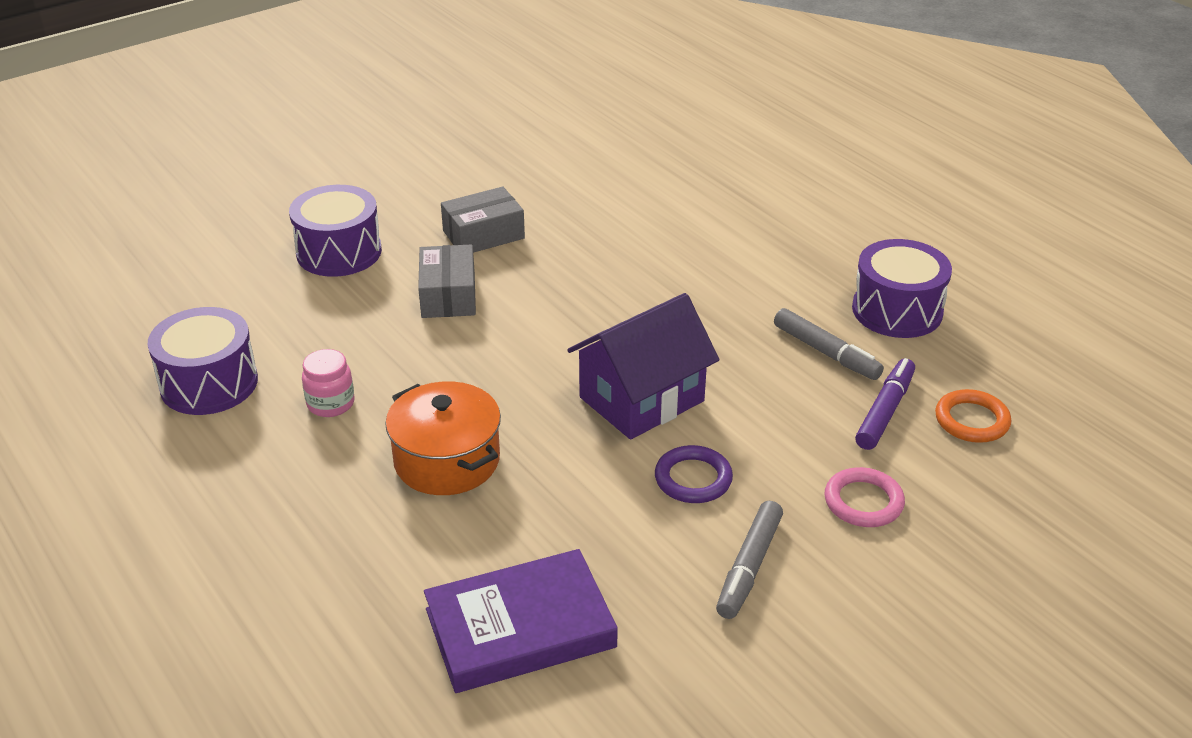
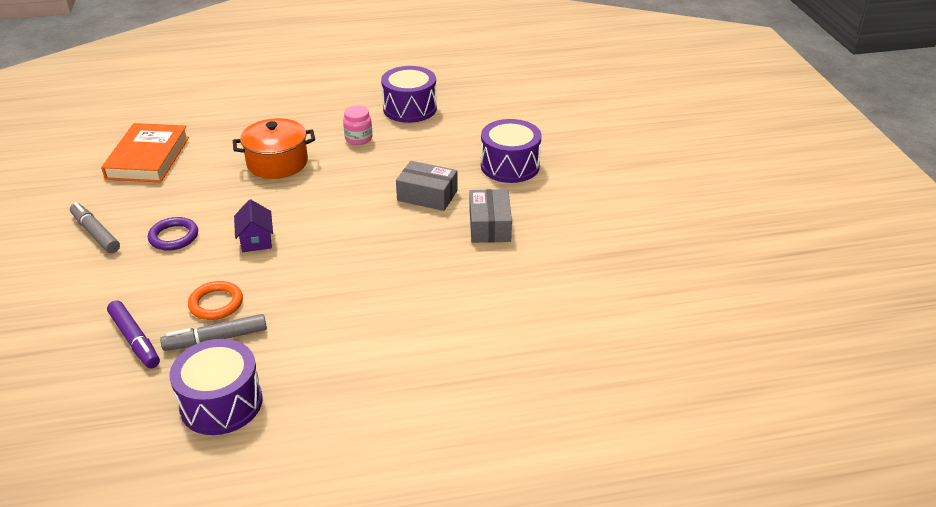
camera: 115 degrees right, 0 degrees up
(520, 628) = (148, 158): purple book -> orange book
(641, 399) = (256, 240): purple house -> purple house, size x0.52
(863, 502) = (82, 293): pink ring -> none
(971, 420) = (80, 379): orange ring -> orange ring (216, 303)

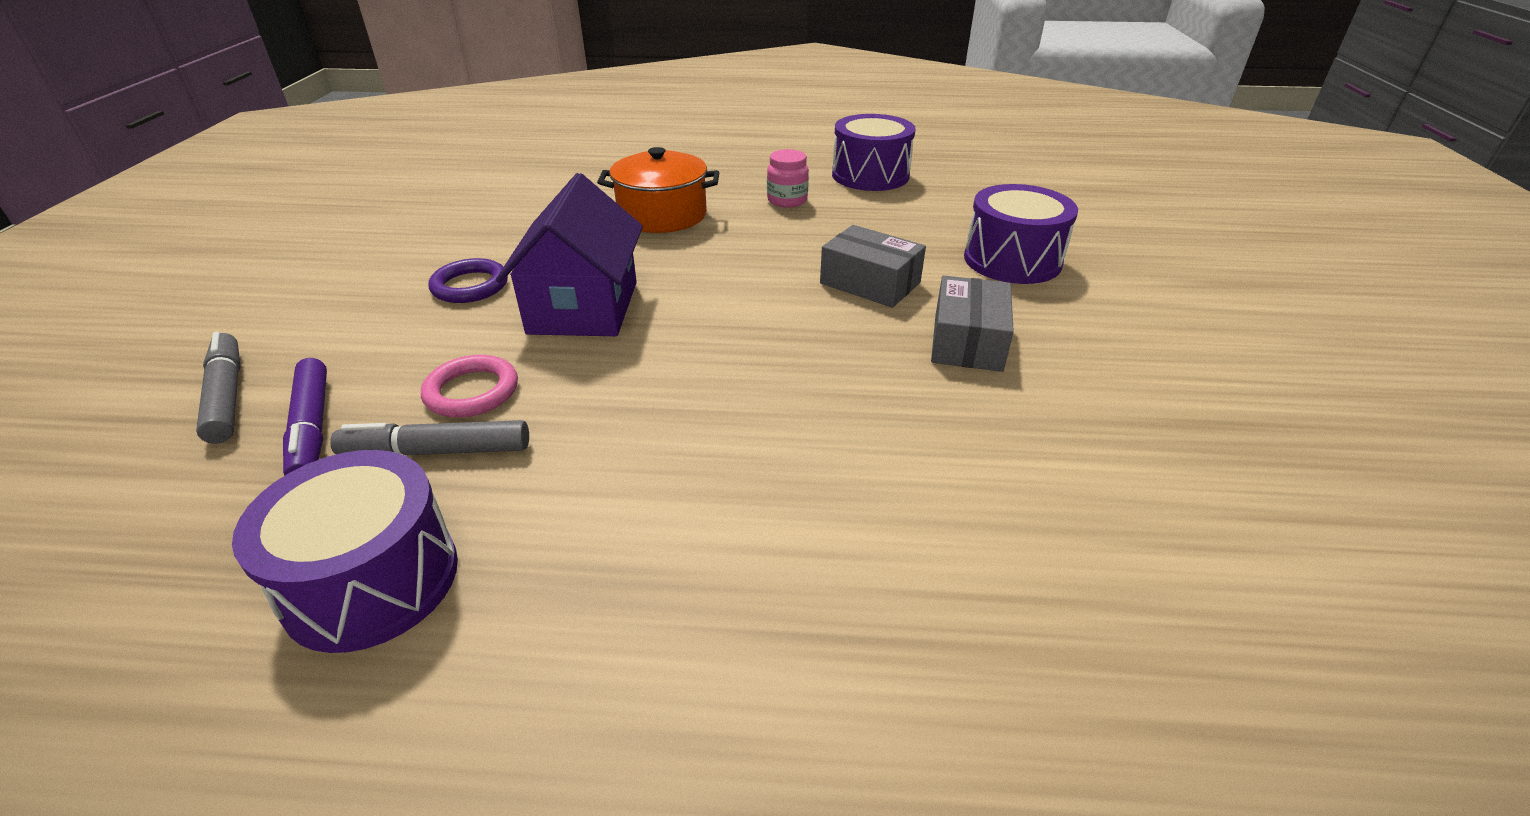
camera: 15 degrees right, 0 degrees up
(96, 233) = (370, 267): grey marker -> grey marker (227, 396)
(148, 158) = (498, 190): orange book -> none
(216, 303) = (472, 392): orange ring -> pink ring
(256, 240) = (584, 307): purple house -> purple house, size x1.93

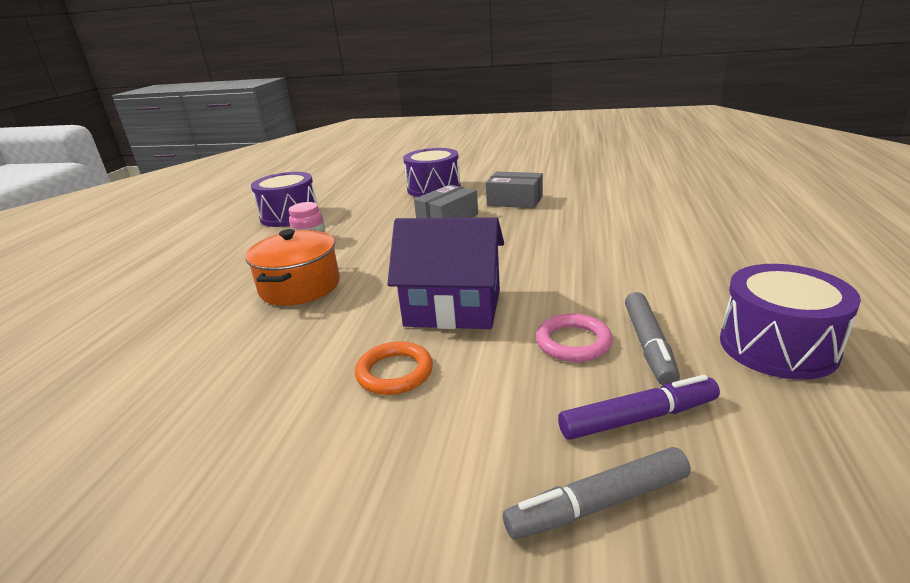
camera: 80 degrees left, 10 degrees down
(470, 286) = (394, 372): purple ring -> orange ring

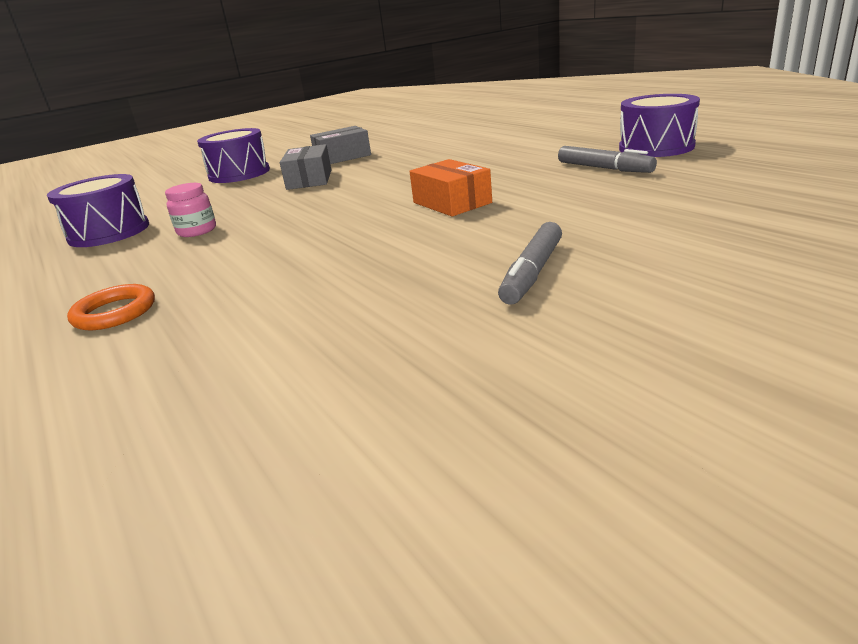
camera: 45 degrees left, 0 degrees up
(300, 286) = (279, 247): orange pot -> none
(394, 372) = (497, 234): orange ring -> orange ring (115, 312)
(453, 308) = (452, 203): purple house -> orange box
(573, 342) = (565, 182): pink ring -> none
(599, 504) = (721, 209): grey marker -> grey marker (533, 272)
(637, 418) = (665, 186): purple marker -> none

